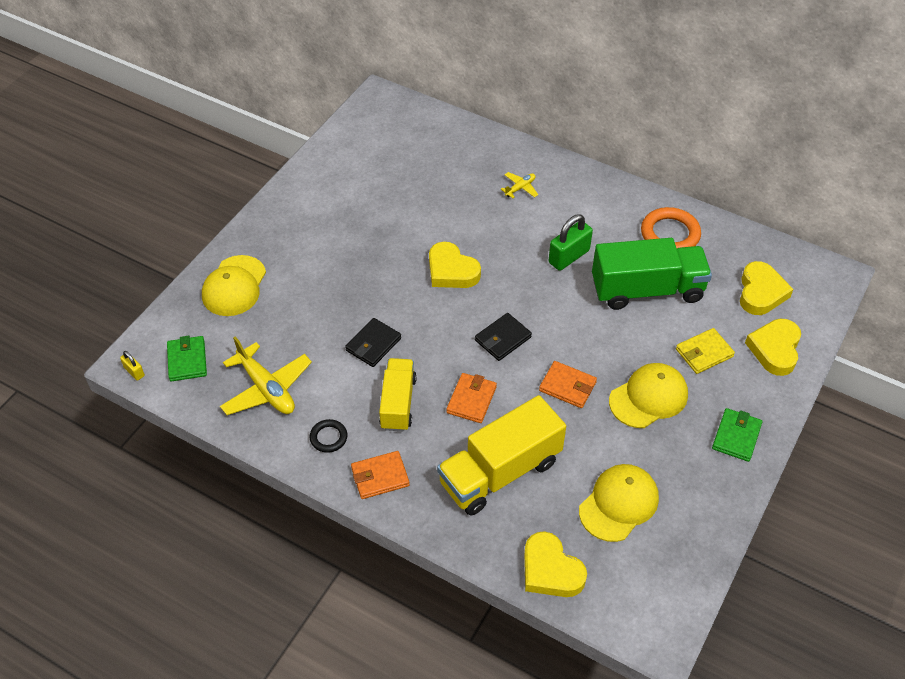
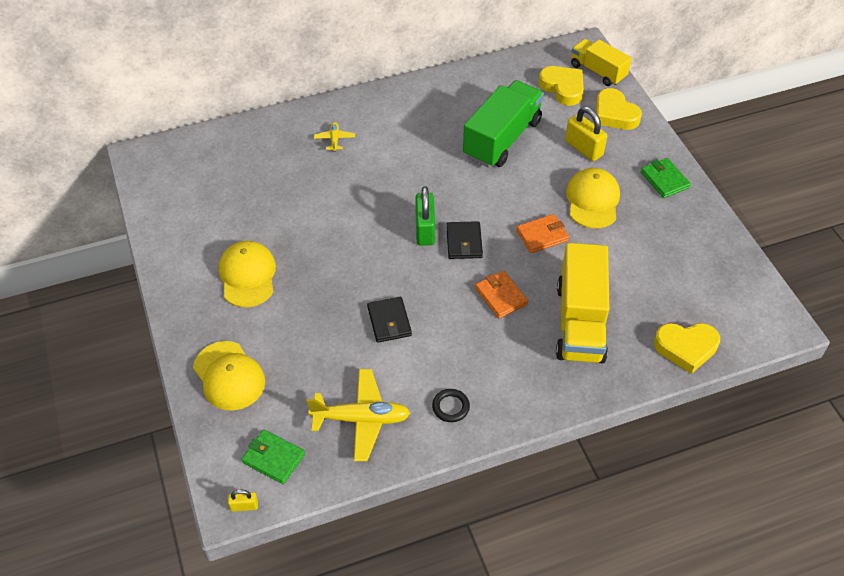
camera: 50 degrees left, 0 degrees up
(380, 477) = (518, 397): orange wallet -> none
(398, 403) = (461, 342): yellow truck -> yellow truck (598, 71)
(451, 271) = (369, 229): yellow heart -> none
(569, 256) = (428, 157): green padlock -> green padlock (425, 230)
(619, 504) = (664, 275): yellow cap -> yellow cap (247, 276)
(670, 234) = (467, 95): orange ring -> none
(704, 353) = (583, 148): yellow wallet -> yellow padlock

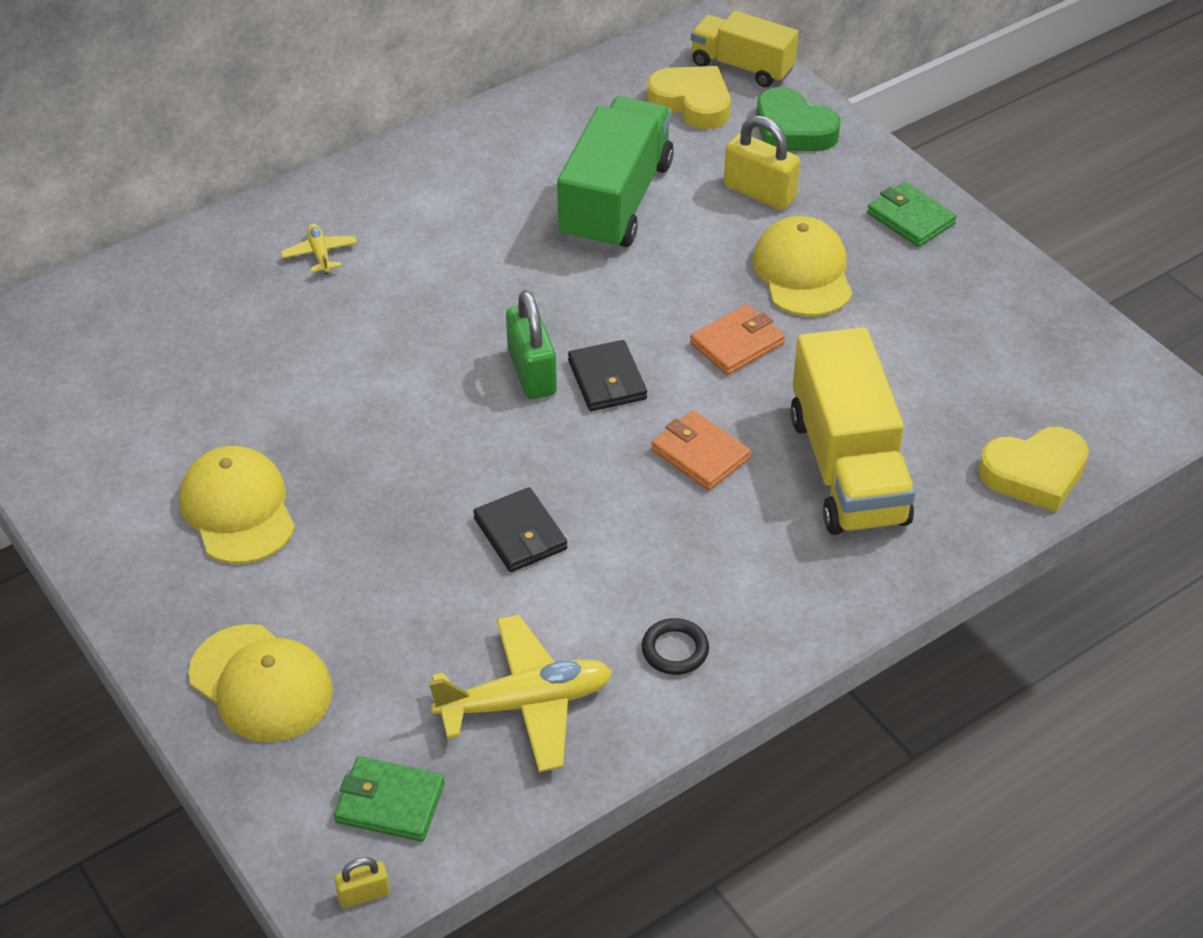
camera: 15 degrees left, 5 degrees down
(614, 114) = (793, 129): yellow heart -> green heart

